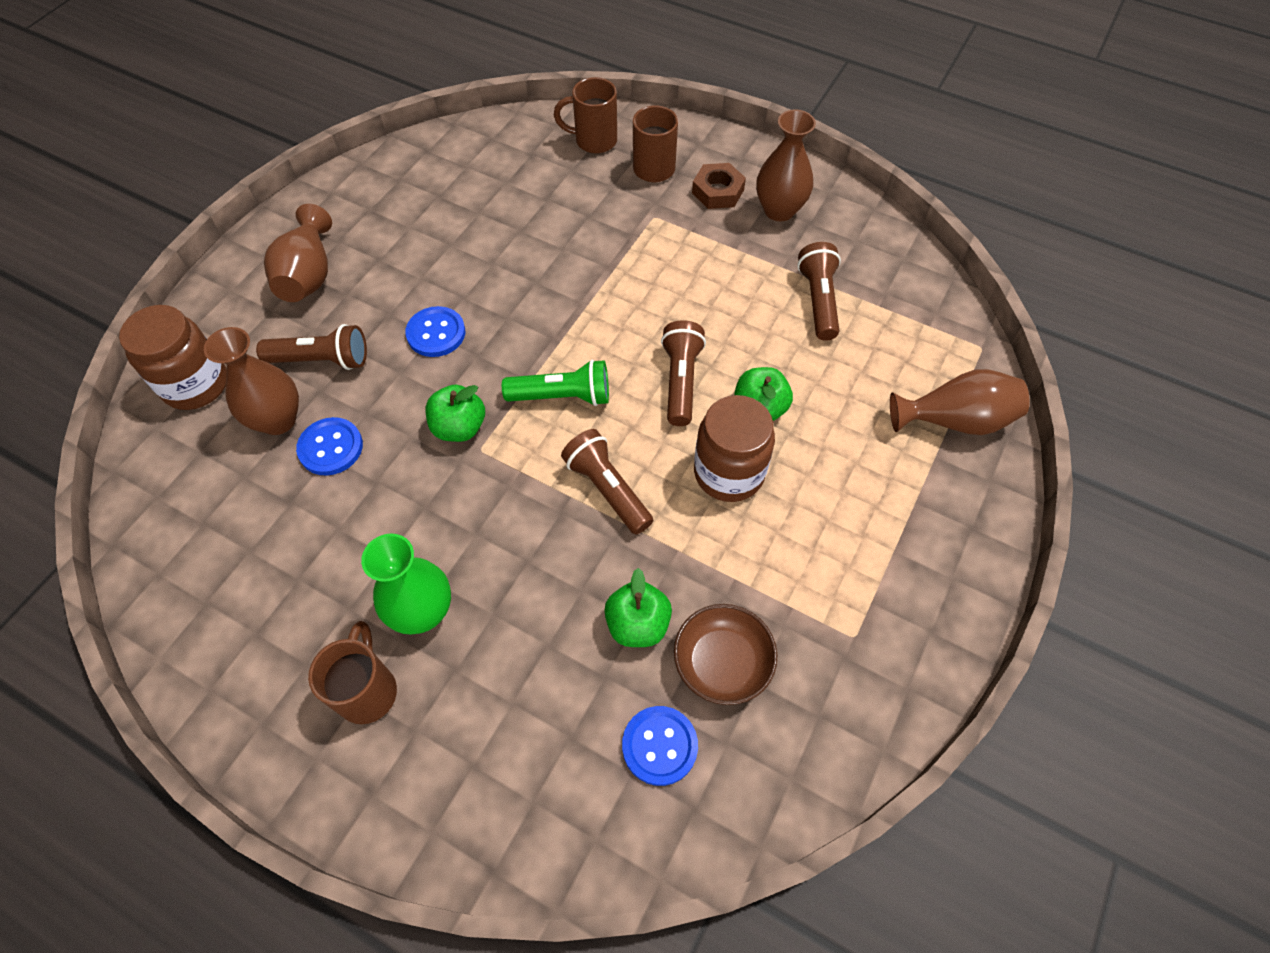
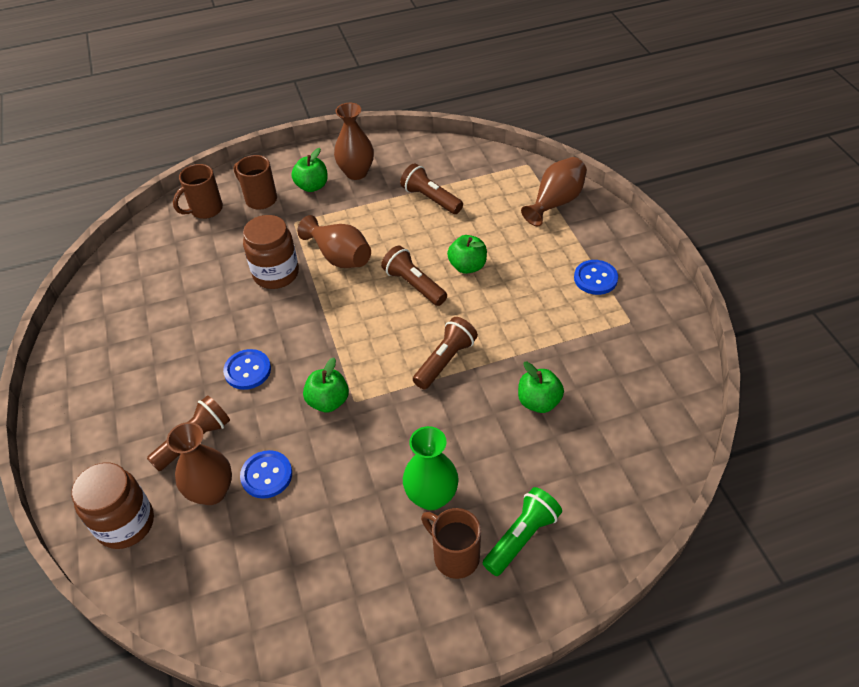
camera: 45 degrees left, 10 degrees down
(308, 275) = (117, 408): brown vase -> brown vase (339, 257)
(562, 396) = (363, 340): green flashlight -> green flashlight (521, 537)
(607, 489) = (445, 361): brown flashlight -> brown flashlight turned 120 degrees clockwise
(659, 746) = (614, 438): blue button -> blue button (595, 278)
(718, 191) = (312, 186): brown nut -> green apple
(722, 662) = (594, 381): brown bowl -> none
(729, 473) = (491, 304): brown jar -> brown jar (276, 274)

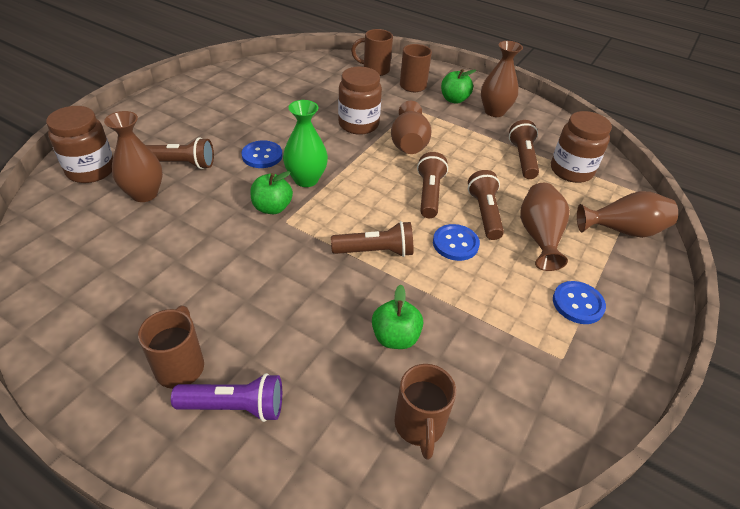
camera: 45 degrees right, 5 degrees down
(266, 475) = (179, 212): blue button -> blue button (455, 244)
(431, 496) = (231, 316): green vase -> green vase (306, 179)
(467, 266) = (484, 213): green apple -> brown flashlight
(472, 181) = (571, 171): none -> brown jar
(519, 252) = (539, 236): none -> brown vase
(521, 537) = (235, 406): green flashlight -> purple flashlight
(620, 435) = (419, 426): none -> brown mug

